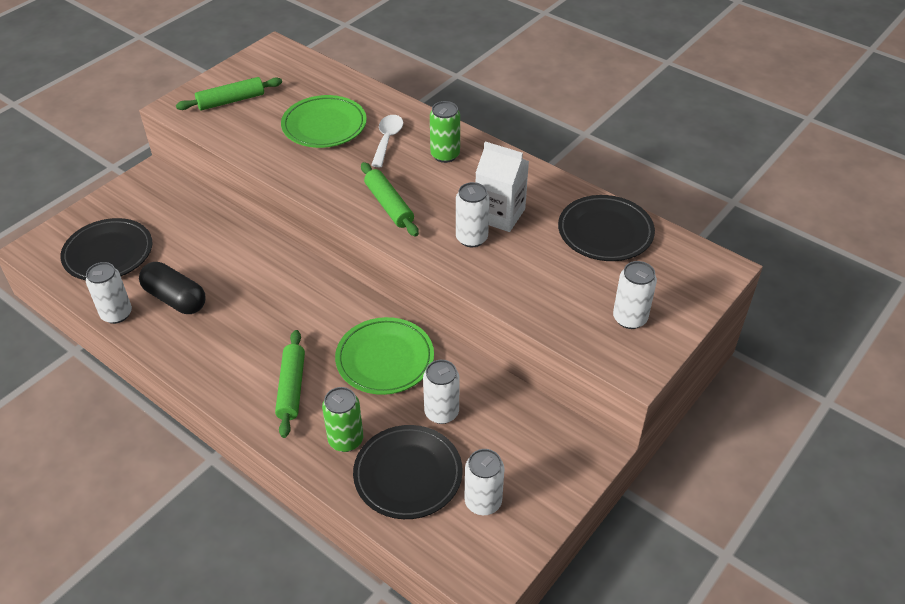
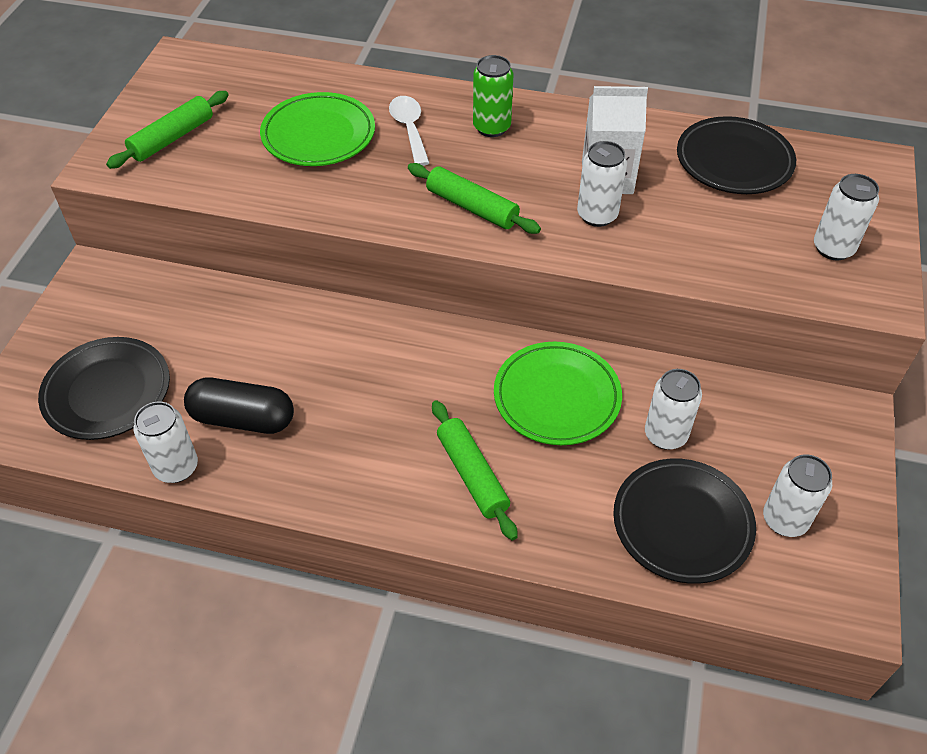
camera: 25 degrees left, 5 degrees up
(346, 440) = (582, 512): green can -> none

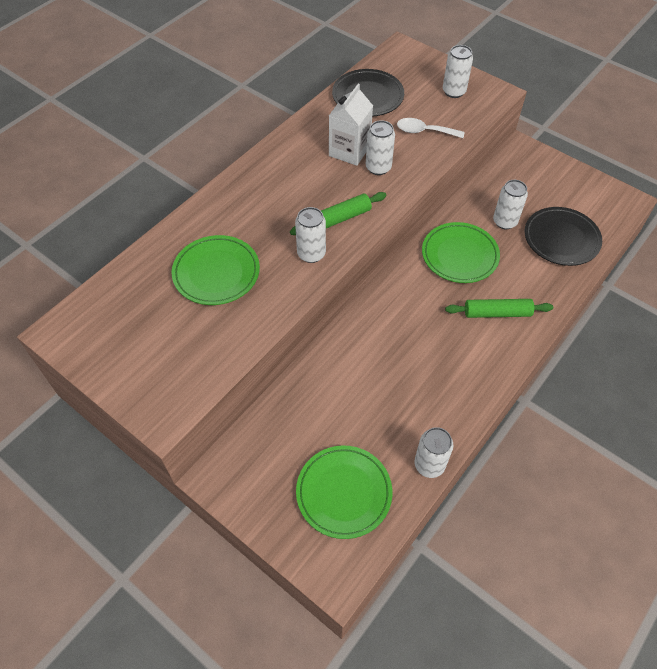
camera: 65 degrees left, 5 degrees up
(107, 392) = (344, 493): black plate -> green plate
(172, 138) = (159, 361): green rolling pin -> none
(243, 418) = (405, 415): black capsule -> none
(409, 129) = (244, 223): white spoon -> white spoon (424, 131)
(491, 127) = (270, 183): green can -> none
(785, 520) = (573, 201): white can -> white can (311, 254)

